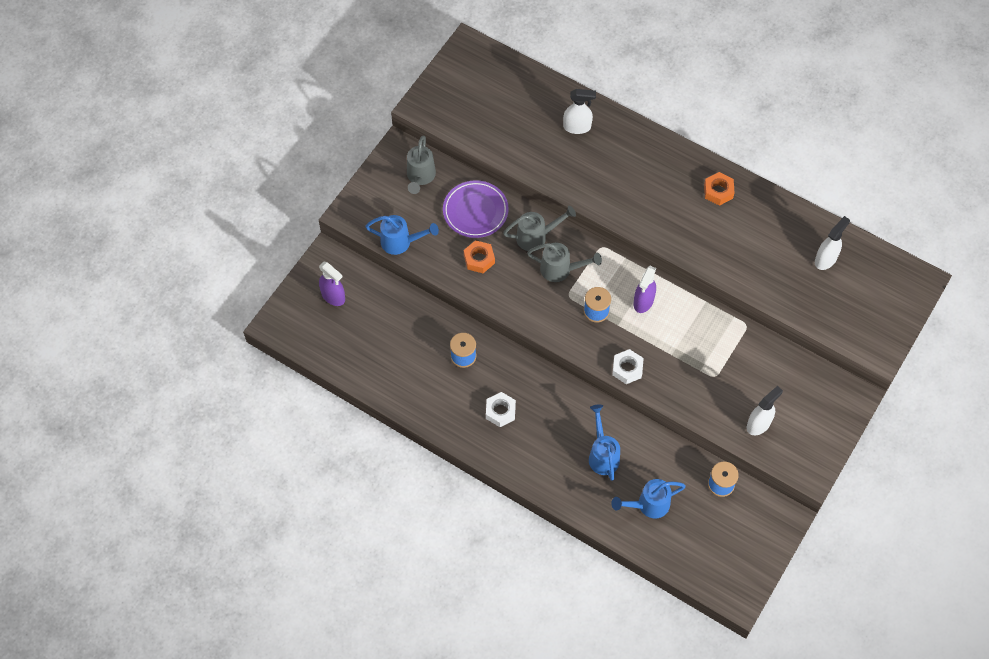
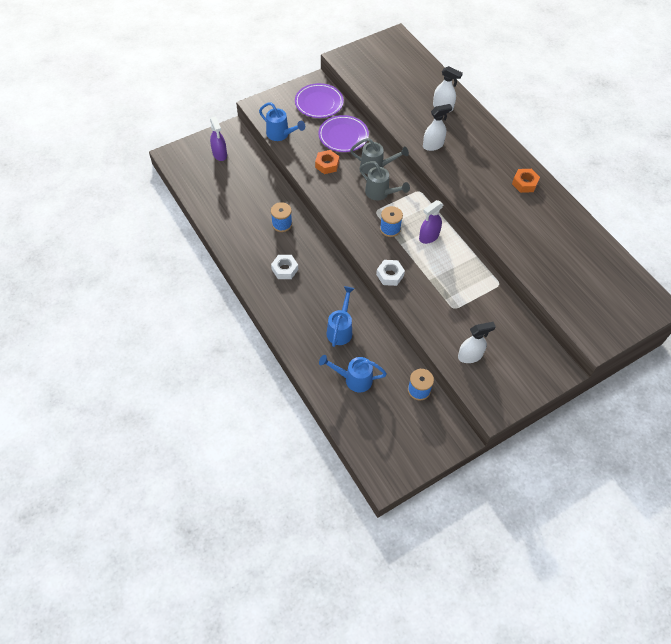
camera: 25 degrees right, 5 degrees down
(420, 177) = (319, 103): grey watering can -> purple plate
(825, 259) = (585, 259): white spray bottle -> white spray bottle (433, 145)

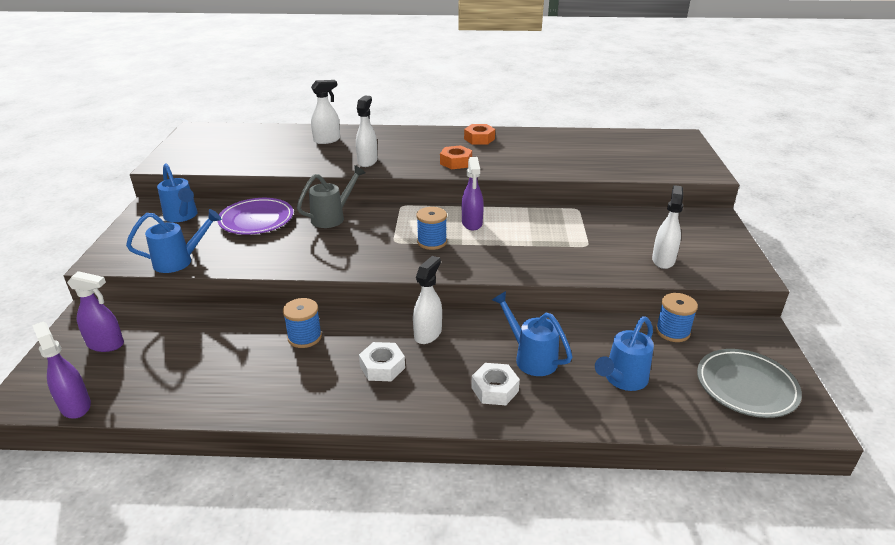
camera: 55 degrees left, 25 degrees down
(180, 176) = (75, 406): none -> purple spray bottle
(319, 103) = (182, 216): purple plate -> blue watering can
(325, 273) = (428, 333): none -> white spray bottle
(327, 165) = (280, 247): orange nut -> orange nut (456, 162)
(380, 193) = (373, 229): grey watering can -> none
(390, 275) = (500, 268): white nut -> white nut (495, 389)
(393, 442) = (746, 386): none -> grey plate

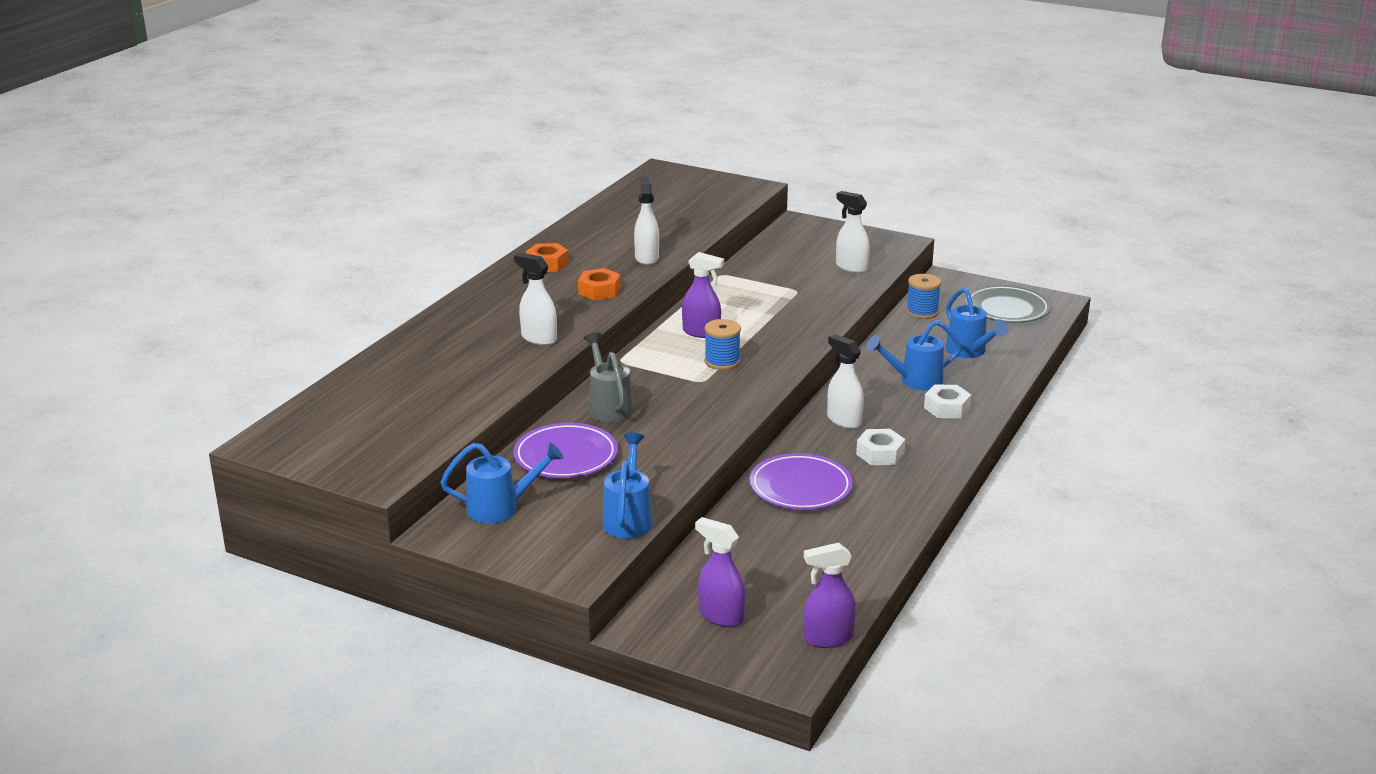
camera: 65 degrees left, 5 degrees down
(106, 344) = (720, 616): purple spray bottle -> purple spray bottle turned 90 degrees counterclockwise
(304, 337) = (800, 487): blue spool -> purple plate
(327, 140) = (437, 352): white spray bottle -> white spray bottle (646, 258)

